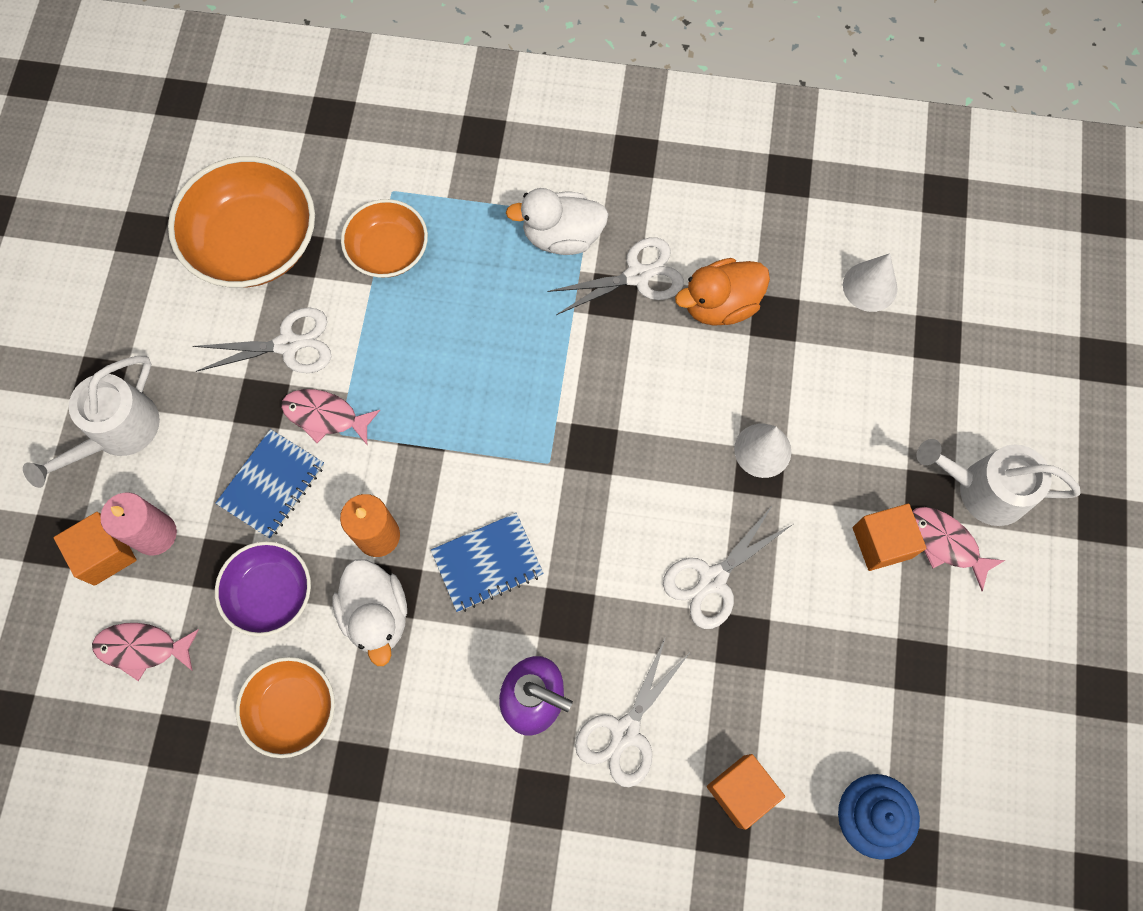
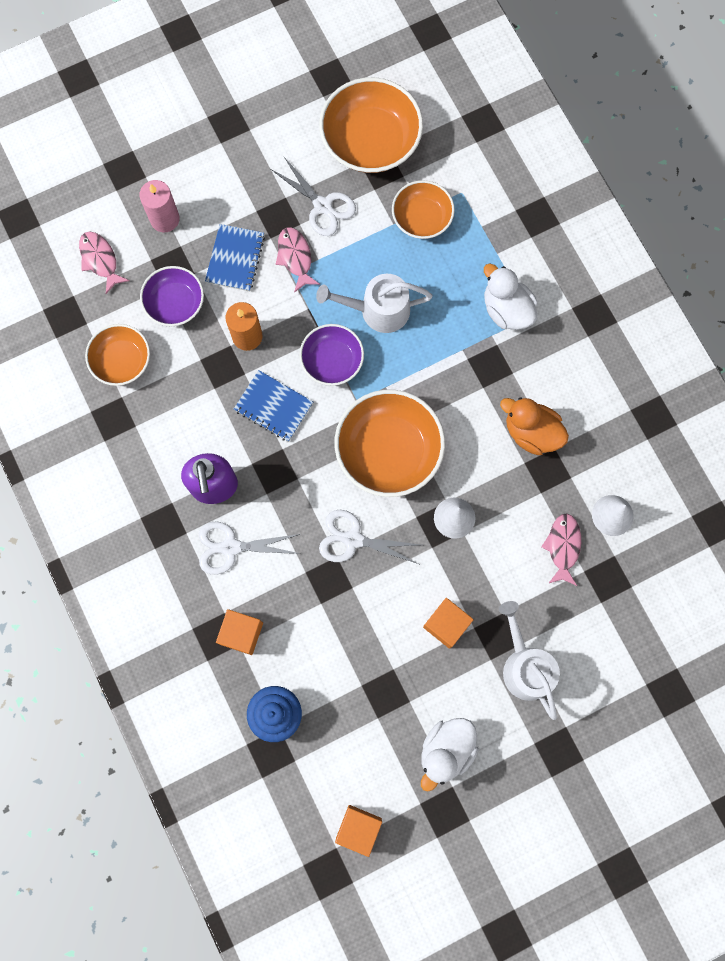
camera: 55 degrees right, 5 degrees up
(105, 554) = (136, 202): orange cube -> orange cube (358, 828)
(118, 432) = (207, 156): white watering can -> white watering can (378, 310)
(272, 485) = (235, 259): blue notebook -> blue notebook turned 75 degrees counterclockwise
(376, 615) = (202, 367): white duck -> white duck (446, 750)
(481, 459) = (332, 361): none -> purple bowl
(634, 468) = (388, 451): none -> orange bowl
(637, 276) = (514, 371): white scissors -> none
(945, 543) = (473, 663): pink fish -> pink fish (563, 546)

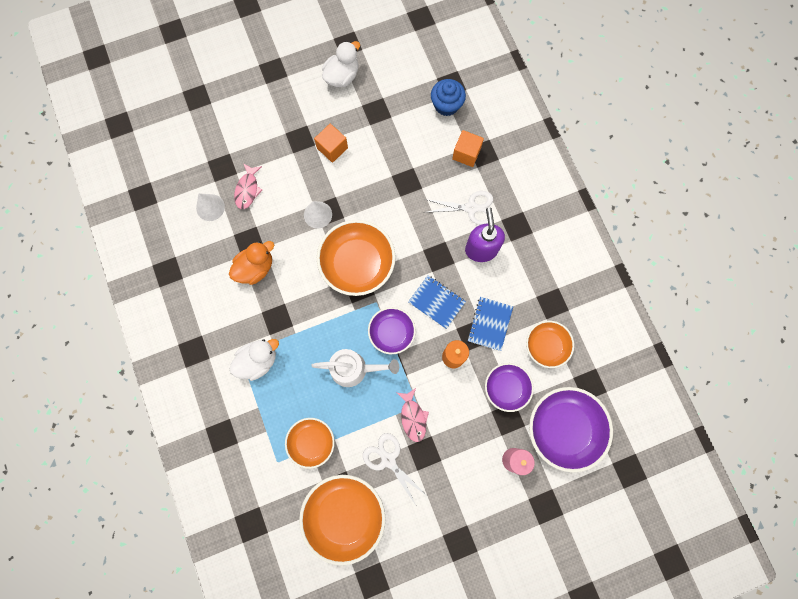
camera: 175 degrees left, 0 degrees up
(100, 260) = (564, 429): pink fish -> purple bowl
(235, 259) = (459, 420): blue notebook -> blue notebook (489, 324)
(353, 539) = (388, 206): white scissors -> none
(358, 828) = (400, 39): orange cube -> none
(506, 309) = (258, 361): white duck -> white duck turned 90 degrees counterclockwise
(525, 666) = (285, 119): white watering can -> none
(531, 432) = (255, 268): orange duck -> orange duck turned 75 degrees counterclockwise

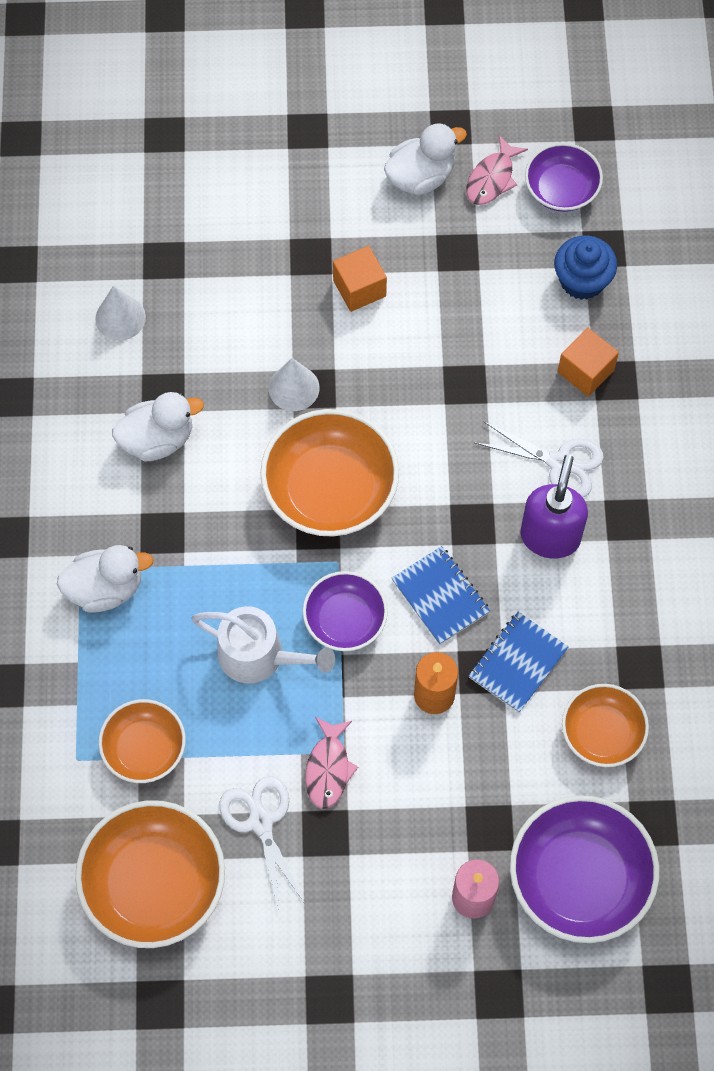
camera: 20 degrees right, 10 degrees down
(247, 190) = (192, 310): pink fish -> pink fish (492, 178)
(255, 268) = (157, 439): orange duck -> white duck
(506, 388) = (506, 777): purple bowl -> purple bowl (561, 189)

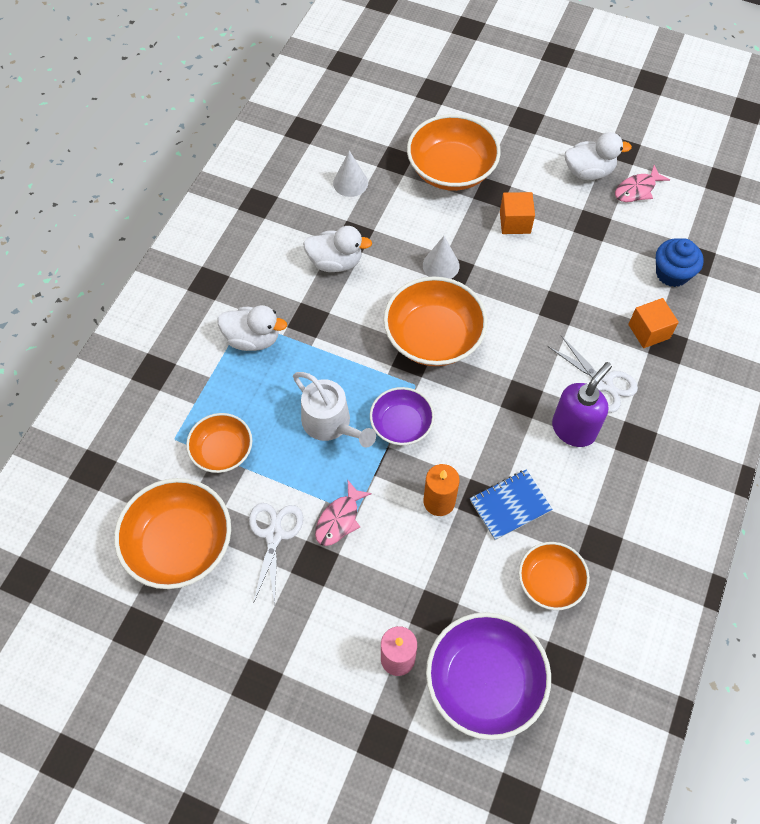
camera: 25 degrees right, 5 degrees down
(243, 245) = (451, 170): none -> orange bowl
(440, 596) = (476, 437): blue notebook -> none
(561, 189) = (682, 213): purple bowl -> none

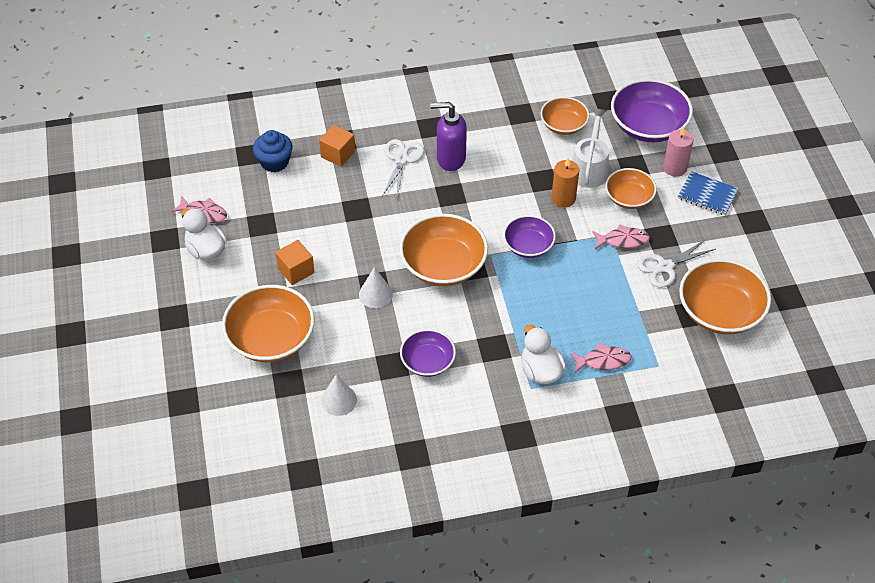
camera: 125 degrees left, 10 degrees down
(219, 396) = (603, 361): none -> pink fish
(222, 451) = (640, 331): orange bowl -> orange bowl (629, 198)
(330, 423) = (563, 284): white watering can -> white watering can (589, 168)
(335, 262) = (427, 362): white duck -> purple bowl
(510, 505) = (533, 164): blue notebook -> blue notebook (707, 195)

